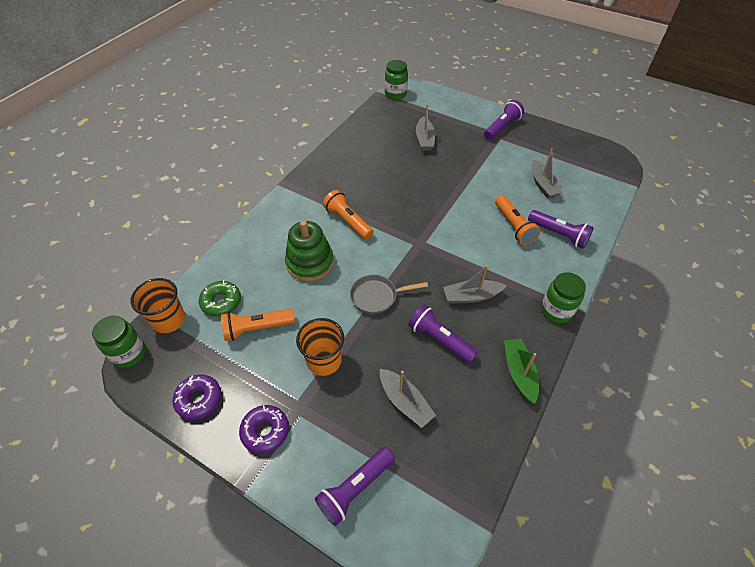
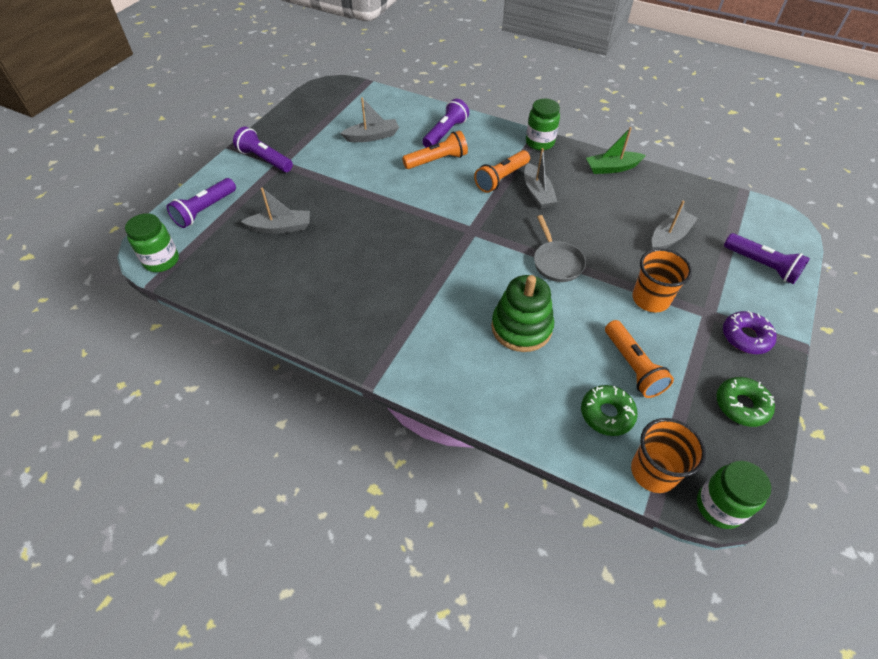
camera: 95 degrees left, 0 degrees up
(199, 399) = (741, 405): purple donut -> green donut
(348, 221) = (445, 296): orange flashlight -> orange flashlight (501, 178)
(440, 339) = (595, 215): purple flashlight -> purple flashlight (205, 210)

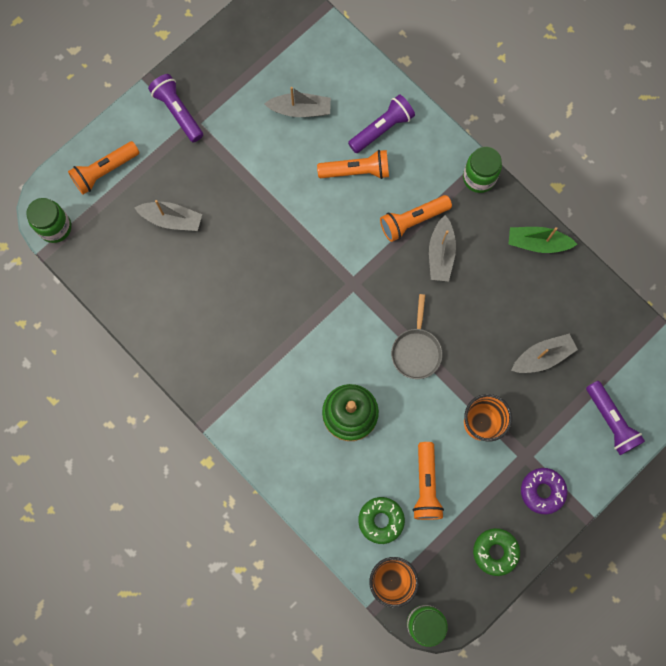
camera: 20 degrees right, 25 degrees up
(205, 210) = (104, 171): purple flashlight -> orange flashlight

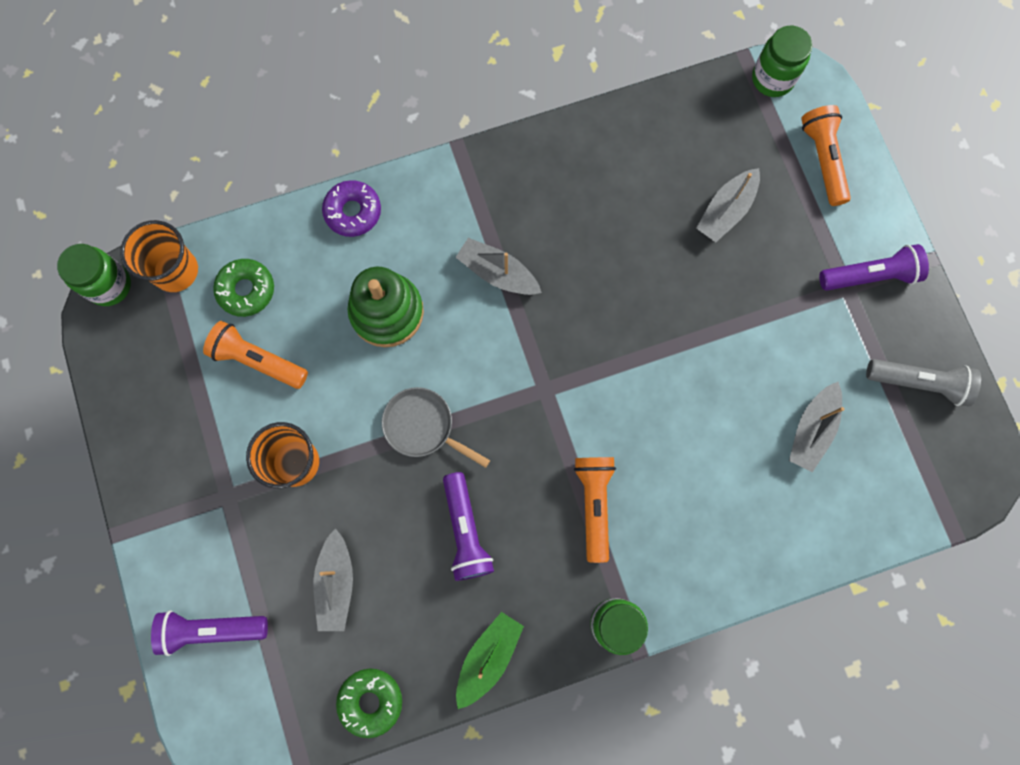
camera: 115 degrees right, 0 degrees up
(238, 58) = (918, 383): none -> grey flashlight
(356, 171) = (694, 463): orange flashlight -> none
(382, 129) = (740, 525): purple flashlight -> purple flashlight (465, 531)
(441, 254) = (533, 519): grey boat -> grey boat (497, 273)
(495, 551) = (139, 403): green donut -> green donut (370, 701)
(542, 491) = (176, 495): purple donut -> purple donut (353, 212)

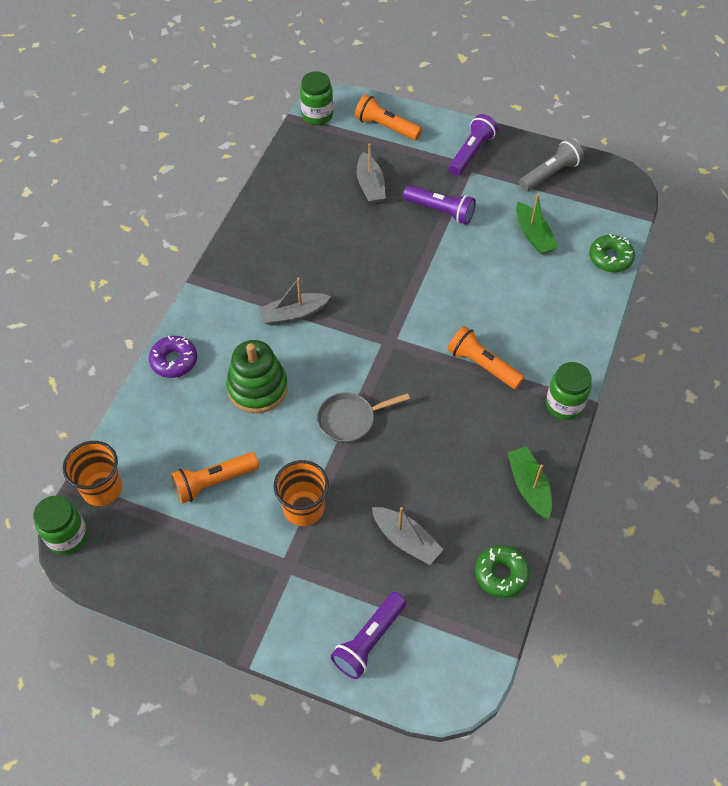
camera: 50 degrees left, 20 degrees down
(246, 290) = (160, 456): green donut -> green donut (610, 258)
(465, 531) = (438, 443): purple flashlight -> purple flashlight (440, 211)
(812, 430) = (533, 235): grey boat -> green boat

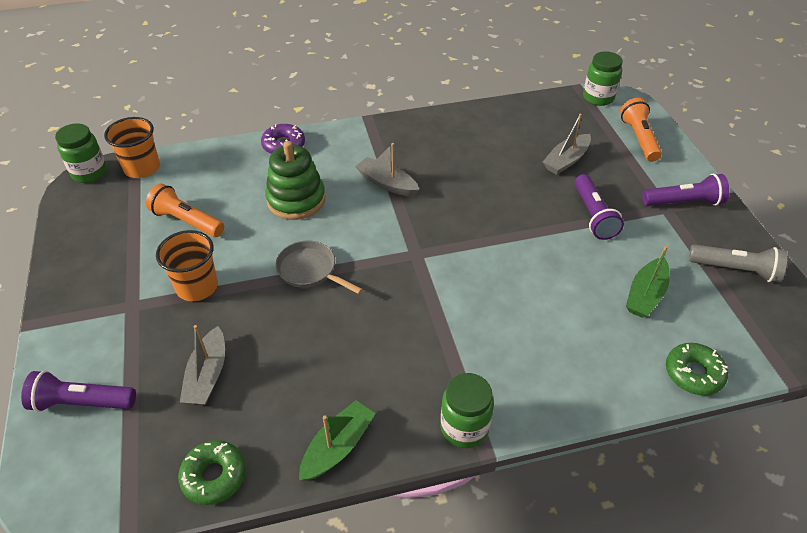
camera: 55 degrees right, 10 degrees down
(482, 365) = (451, 333): orange flashlight -> none

